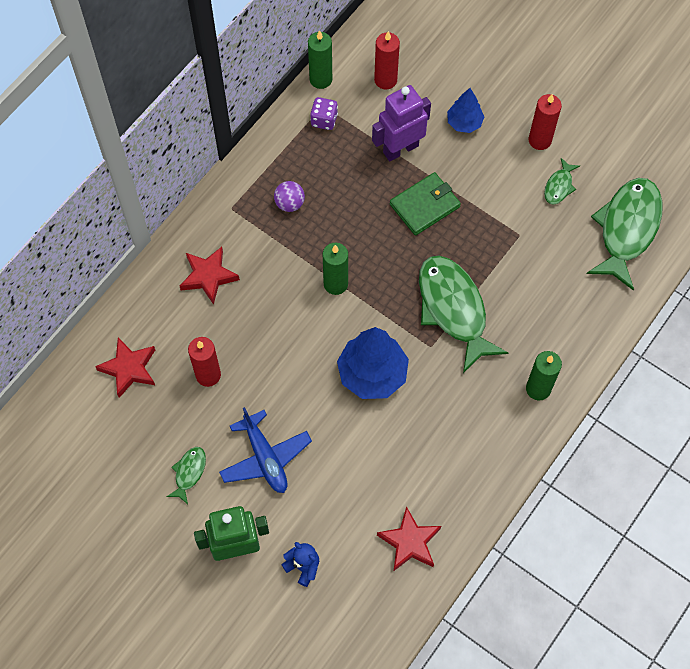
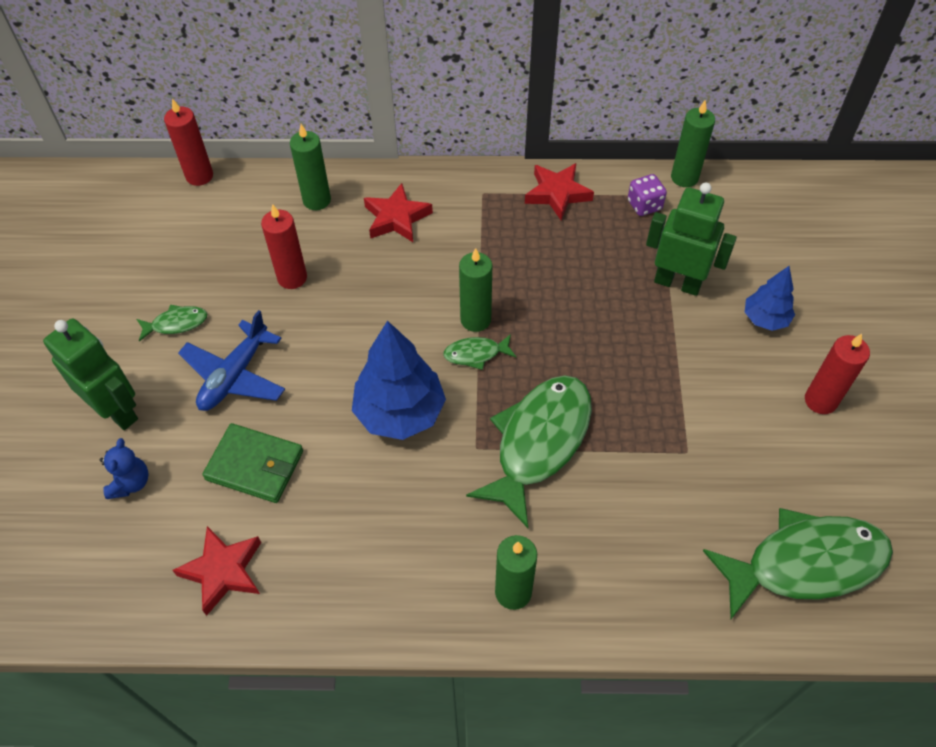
camera: 55 degrees right, 10 degrees down
(129, 369) = (254, 217): red star -> red star (557, 194)
(147, 318) = (317, 200): none -> green candle
(289, 203) = (529, 232): purple ball -> none
(385, 80) = (739, 226): red candle -> red candle (199, 176)
(400, 149) = (677, 283): purple robot -> green robot
(425, 205) = (635, 342): green wallet -> green wallet (255, 465)
(559, 186) = (785, 455): green fish -> green fish (476, 354)

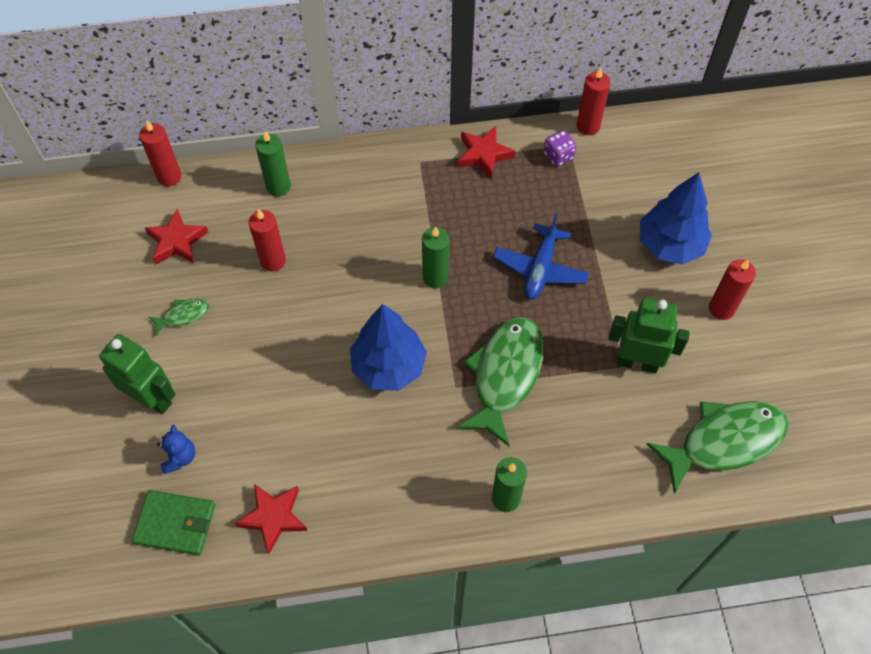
camera: 10 degrees left, 5 degrees up
(235, 376) = (244, 354): blue plane -> blue plane (540, 269)
(255, 465) = (279, 428): green wallet -> green wallet (175, 524)
(396, 218) = (351, 194): red star -> red star (177, 241)
(476, 354) = (441, 307): green fish -> none
(677, 283) = (595, 223): green robot -> green robot (637, 362)
(684, 177) = (588, 126): green candle -> red candle
(765, 319) = (670, 245): blue tree -> blue tree, size x1.76

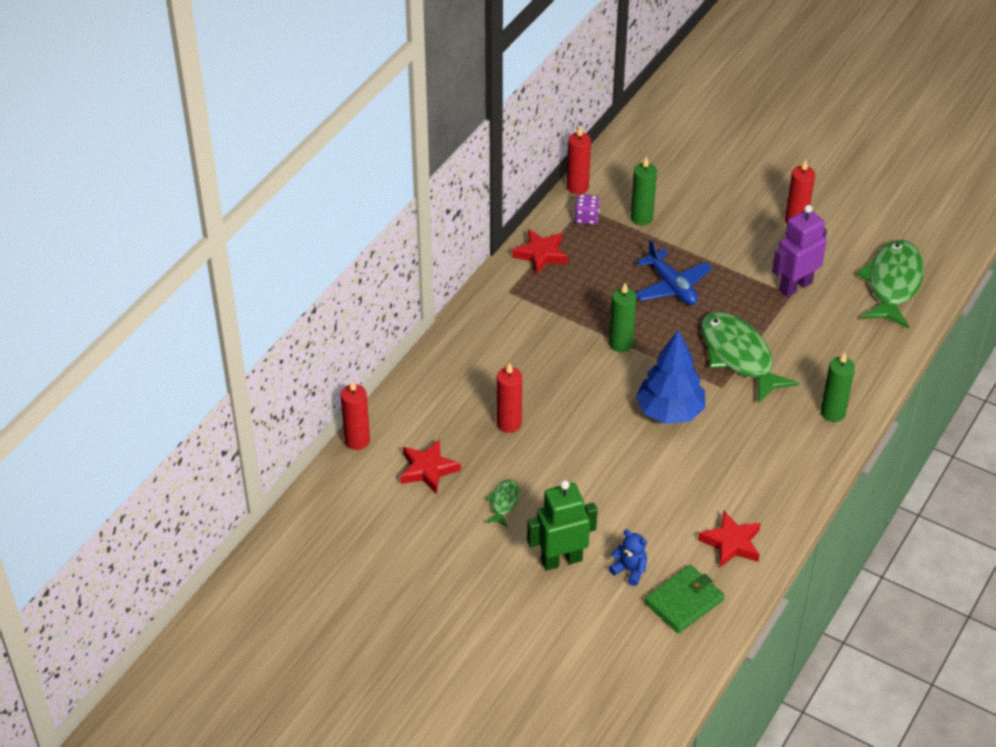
camera: 50 degrees left, 15 degrees down
(278, 187) = (441, 382): green candle -> green candle (641, 218)
(637, 362) = (795, 286): green robot -> purple robot
(670, 245) = (721, 212): blue tree -> none

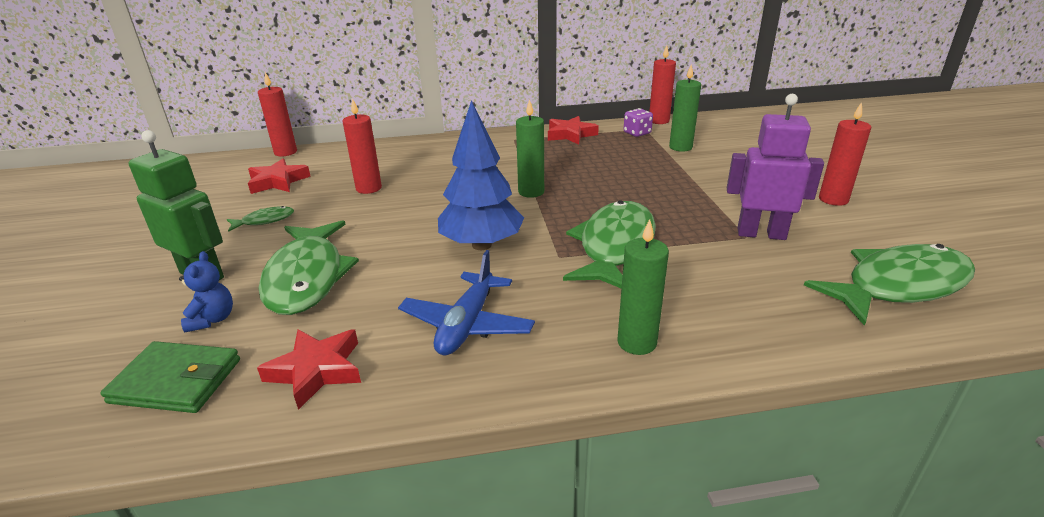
camera: 50 degrees right, 15 degrees down
(621, 511) = (307, 277): none -> green fish
(671, 286) = (636, 184): blue plane -> blue plane (467, 324)

